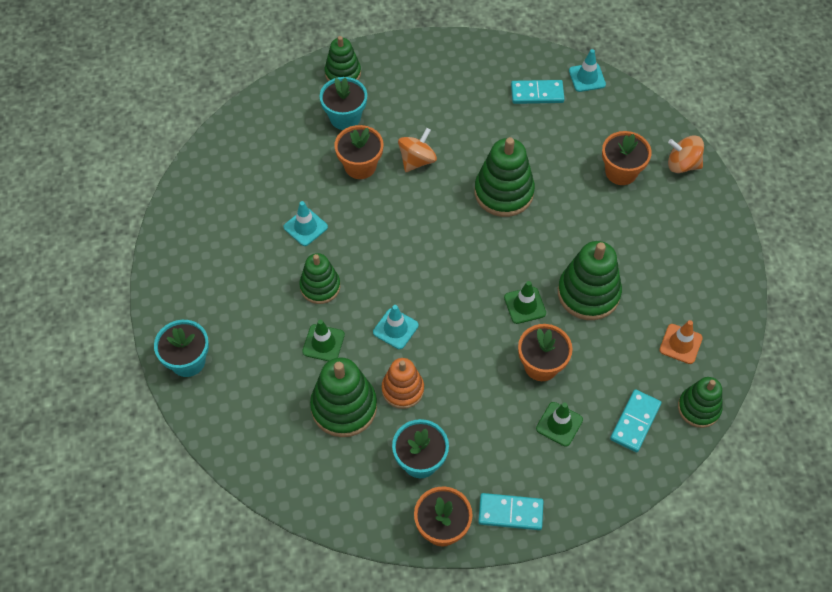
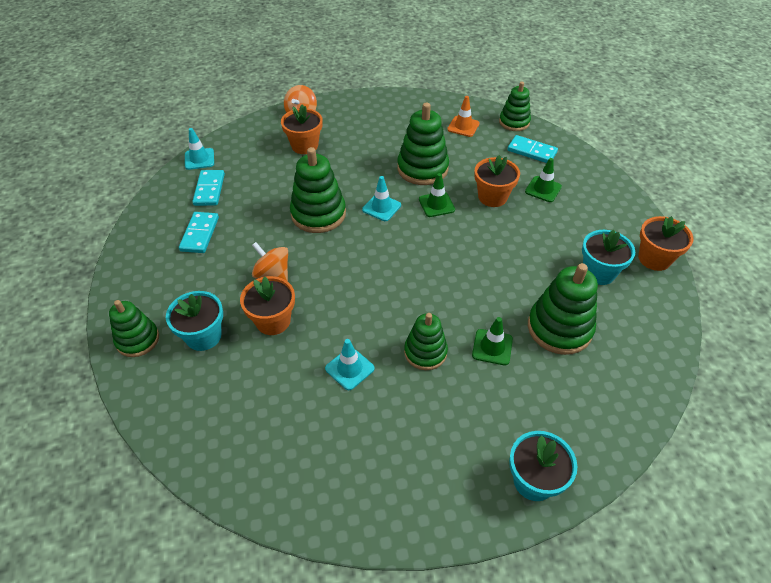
camera: 90 degrees left, 10 degrees down
(395, 329) = (469, 290): turquoise traffic cone -> turquoise traffic cone (381, 207)
(402, 389) = (532, 284): orange stacking toy -> none
(510, 512) = (626, 218): turquoise domino -> turquoise domino (199, 234)

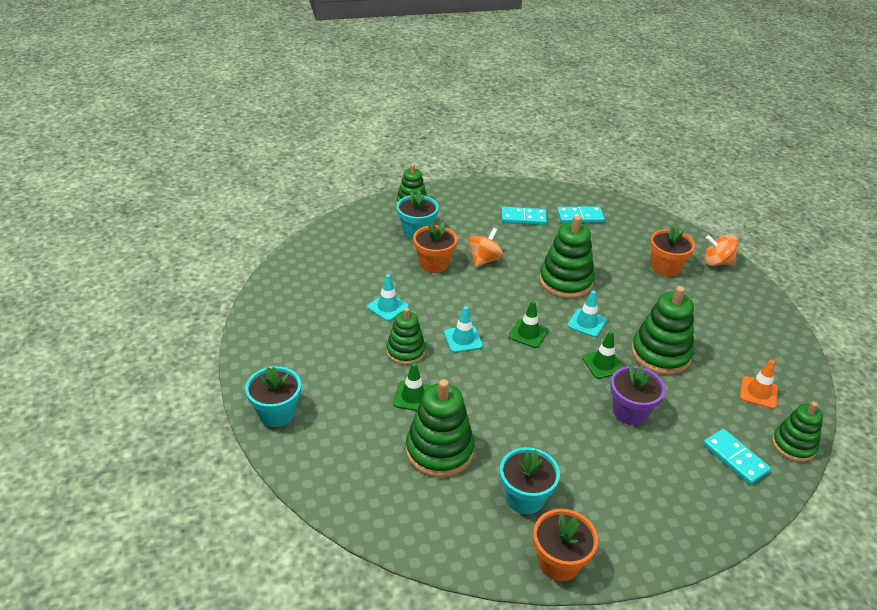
camera: 85 degrees right, 10 degrees down
(199, 159) = (619, 207): turquoise traffic cone -> turquoise traffic cone (463, 339)
(492, 197) = (630, 412): orange flower pot -> purple flower pot
(532, 151) = (735, 458): turquoise domino -> turquoise domino turned 60 degrees counterclockwise
(543, 189) = (660, 462): green traffic cone -> green traffic cone (528, 333)

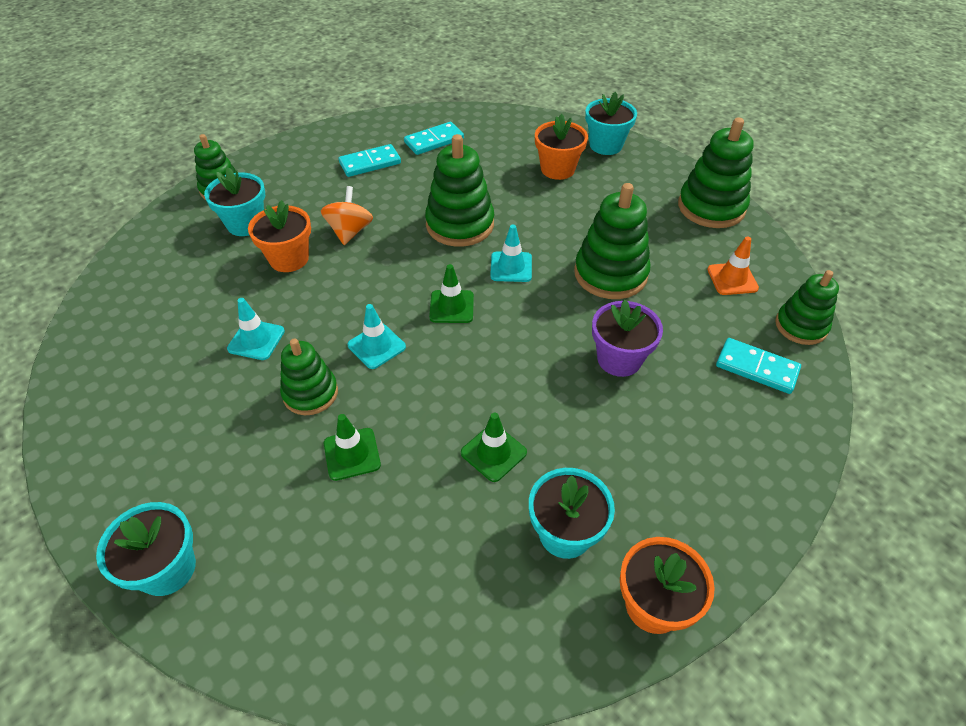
camera: 25 degrees left, 10 degrees up
(439, 450) = (425, 517): green stacking toy -> green stacking toy (711, 207)
(603, 364) = (557, 311): green traffic cone -> green traffic cone (493, 453)
(717, 262) = (606, 145): orange spinning top -> turquoise flower pot

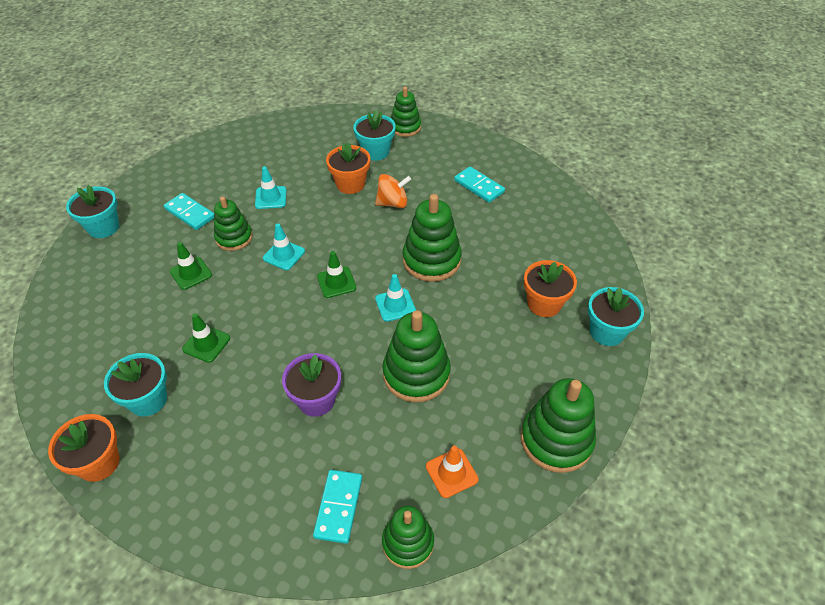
camera: 70 degrees right, 0 degrees up
(434, 141) = (532, 212): turquoise domino -> turquoise domino (190, 213)

